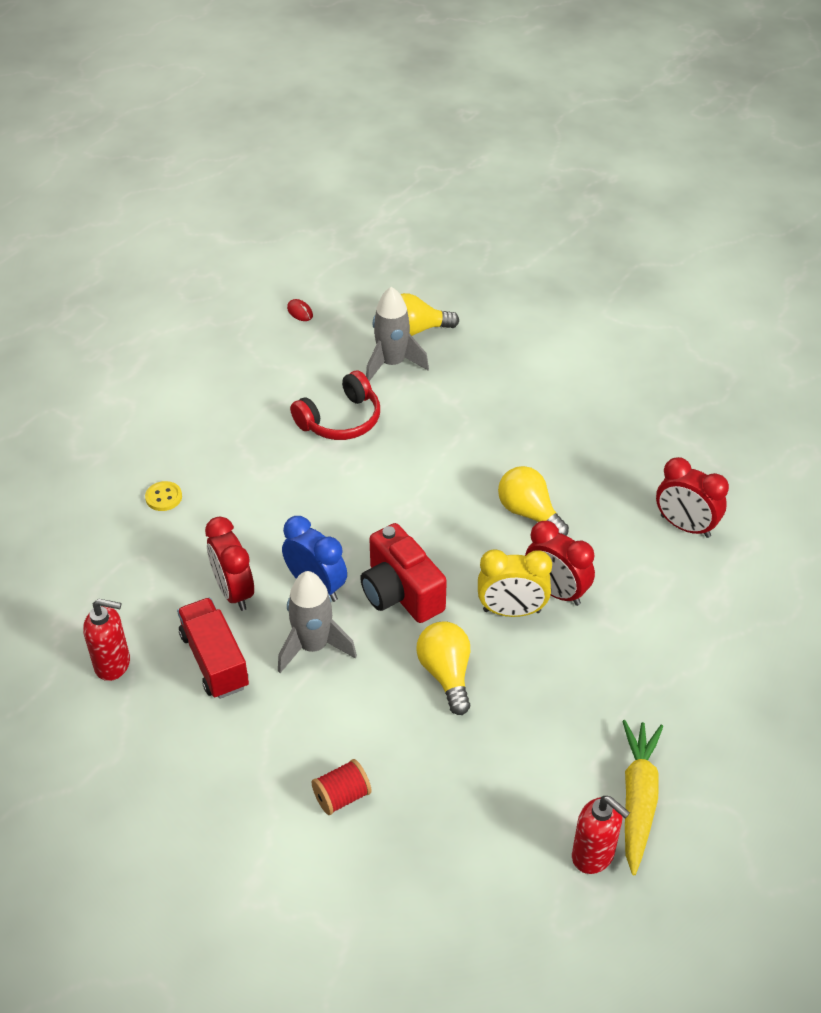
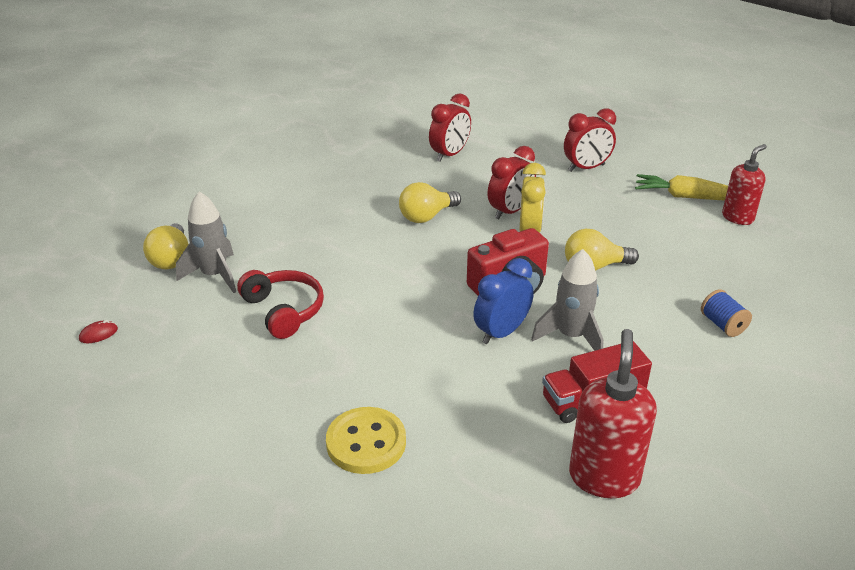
camera: 85 degrees left, 10 degrees down
(113, 664) = (604, 477): red soap dispenser -> red soap dispenser, size x1.50
(164, 497) = (366, 442): yellow button -> yellow button, size x1.92
(233, 592) = (506, 387): red clock -> red clock (586, 168)
(342, 796) = (722, 325): red spool -> blue spool

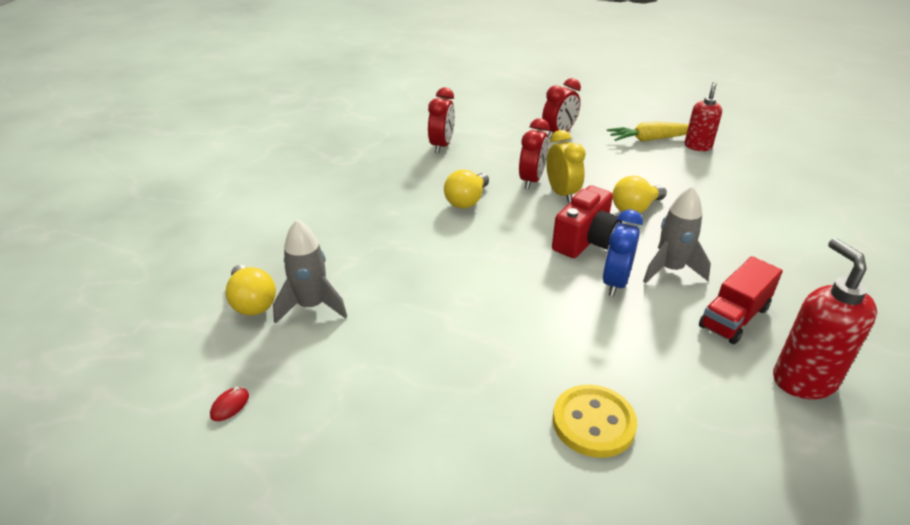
camera: 25 degrees left, 0 degrees up
(284, 310) = (409, 320): red headphones -> none
(722, 325) = (764, 228): blue spool -> none

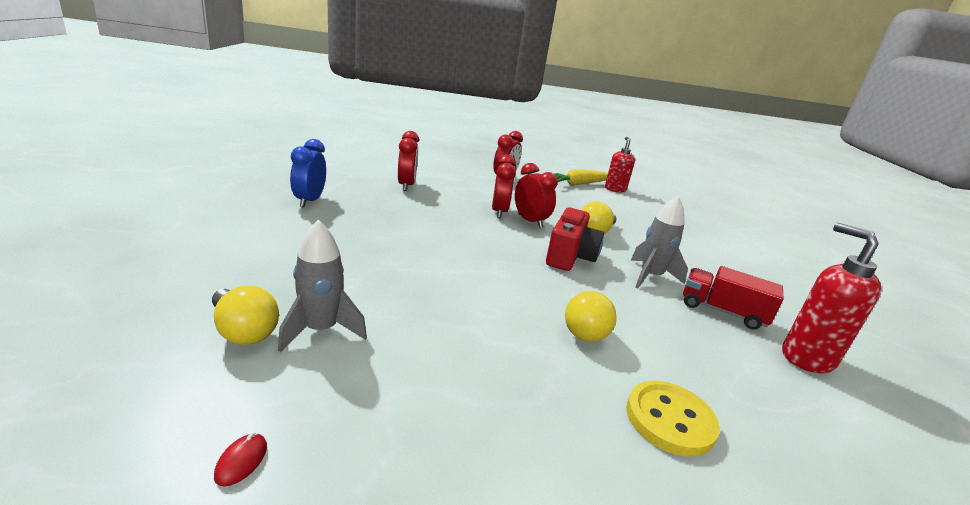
camera: 20 degrees left, 10 degrees down
(467, 201) = (449, 227): yellow light bulb -> yellow light bulb (585, 329)
(561, 193) = (530, 221): yellow clock -> red clock
(615, 283) = (613, 289): blue clock -> blue clock (309, 201)
(734, 317) = (722, 311): red truck -> red truck turned 90 degrees clockwise

